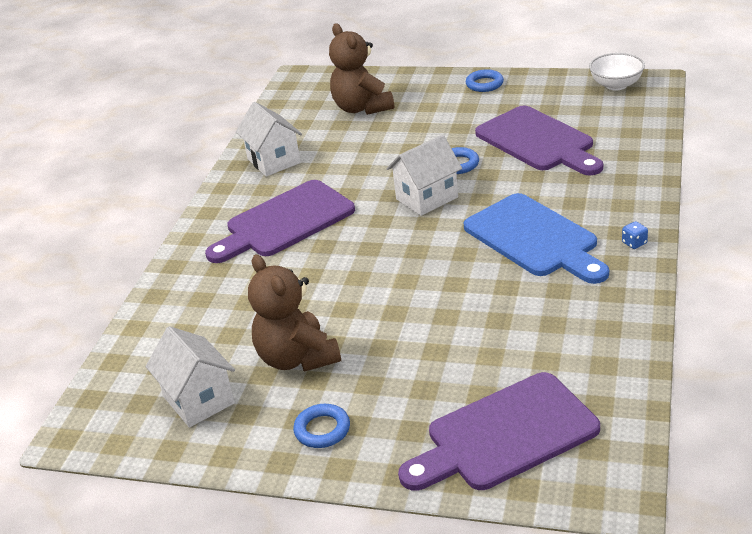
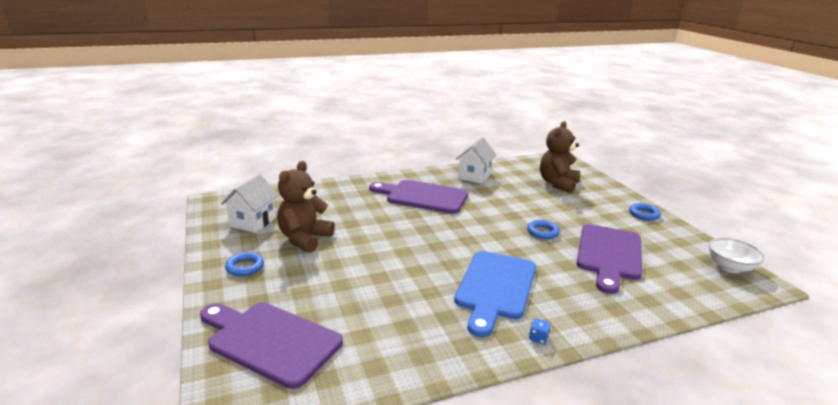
camera: 50 degrees right, 10 degrees down
(427, 198) = (494, 232): white house -> none

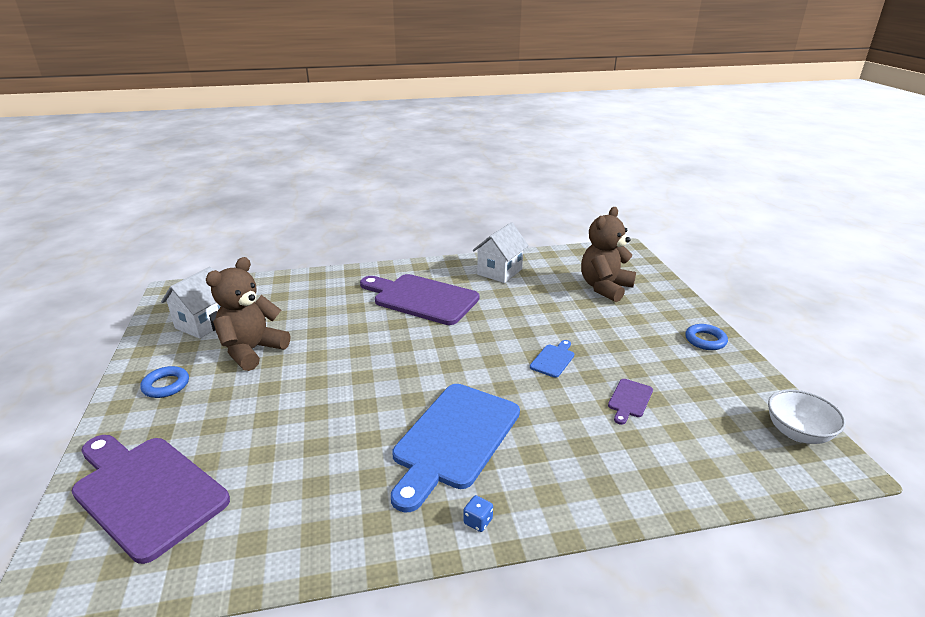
camera: 10 degrees right, 5 degrees up
(542, 232) = (553, 359): blue ring -> blue cutting board
(609, 254) = (629, 400): purple cutting board -> purple cutting board, size x0.43

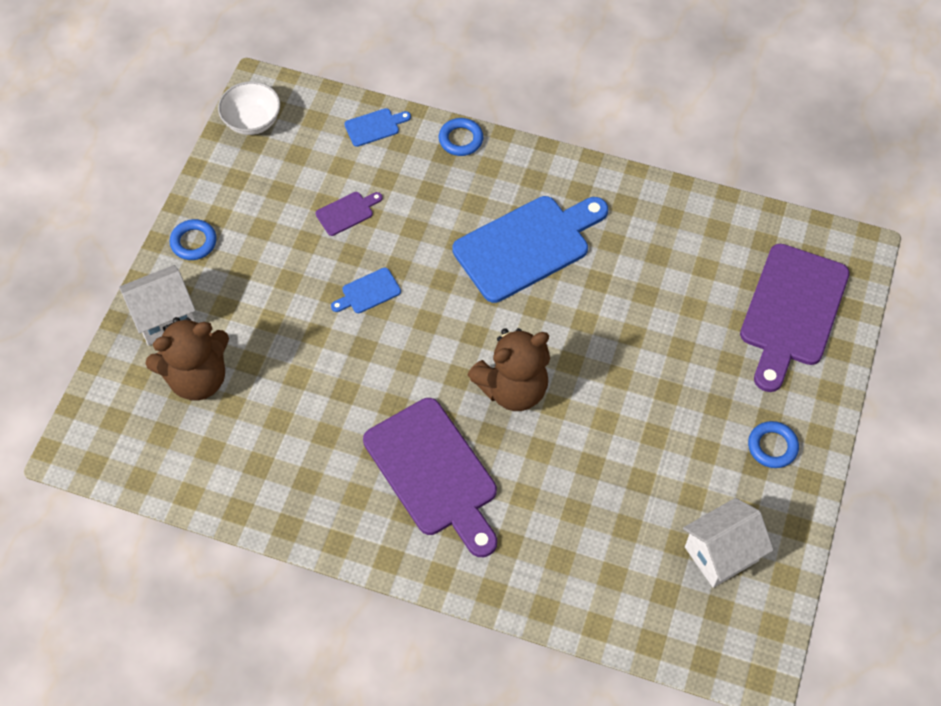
camera: 150 degrees left, 30 degrees up
(146, 491) = (792, 311): purple cutting board -> purple cutting board turned 45 degrees clockwise
(252, 350) = (673, 465): brown teddy bear -> brown teddy bear (513, 389)
(478, 521) = (554, 171): blue dice -> none
(499, 272) = (293, 484): white house -> white house (164, 318)
(603, 508) = (461, 139): none -> blue ring
(696, 480) = (374, 127): none -> blue cutting board

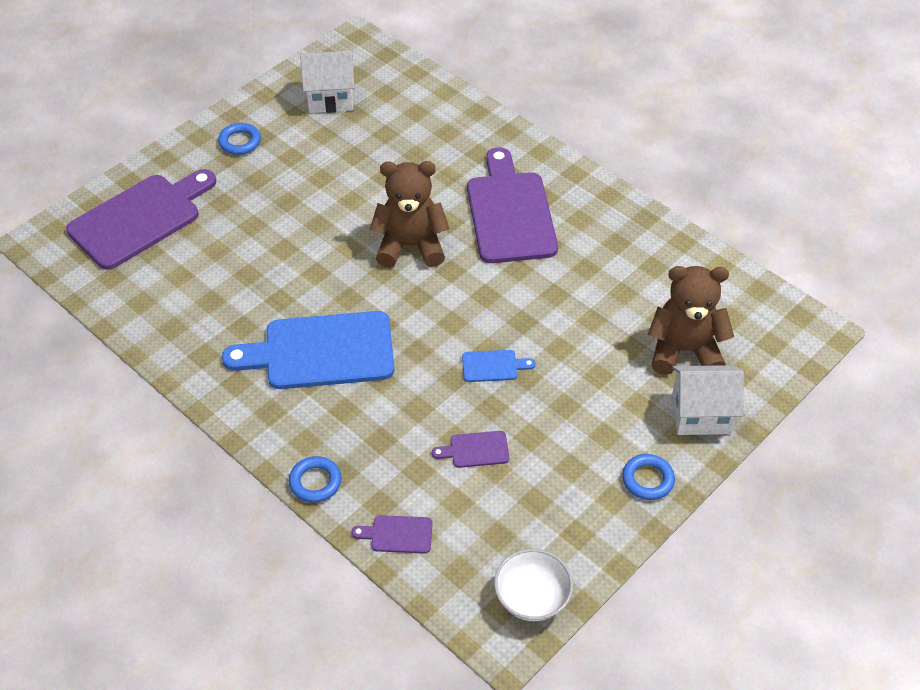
camera: 155 degrees left, 10 degrees down
(374, 127) = (397, 534): blue cutting board -> purple cutting board

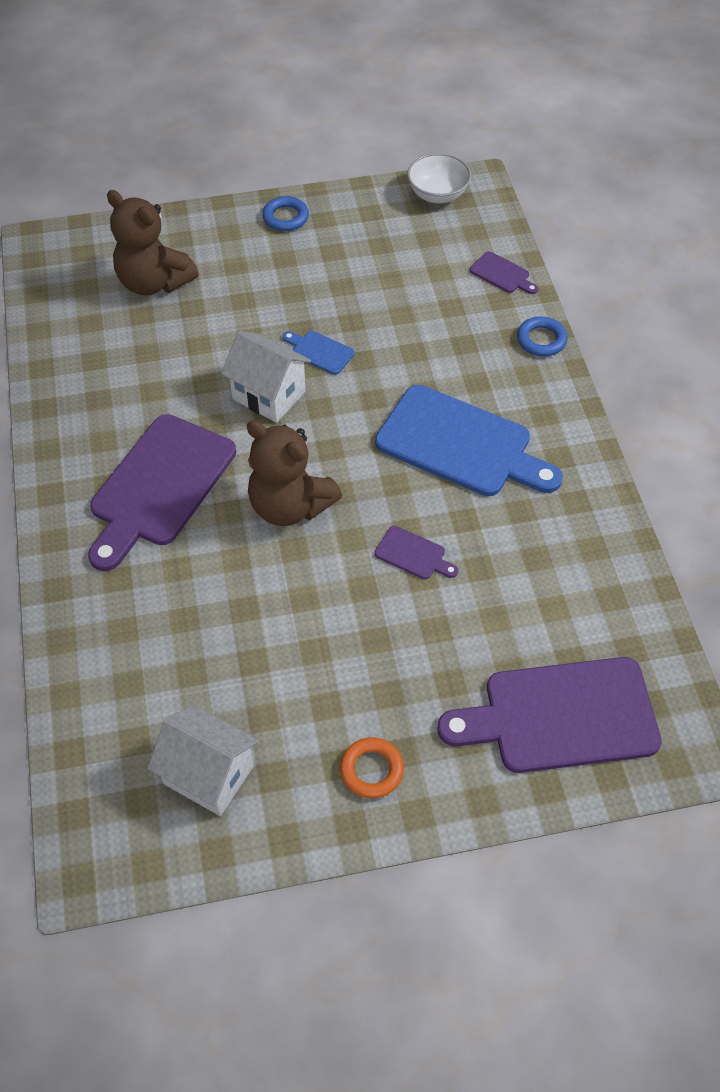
camera: 145 degrees left, 5 degrees up
(240, 142) = (371, 770): blue ring -> orange ring
(475, 450) = (393, 298): purple cutting board -> purple cutting board (413, 554)
(701, 415) = (198, 235): white house -> white house (269, 395)

